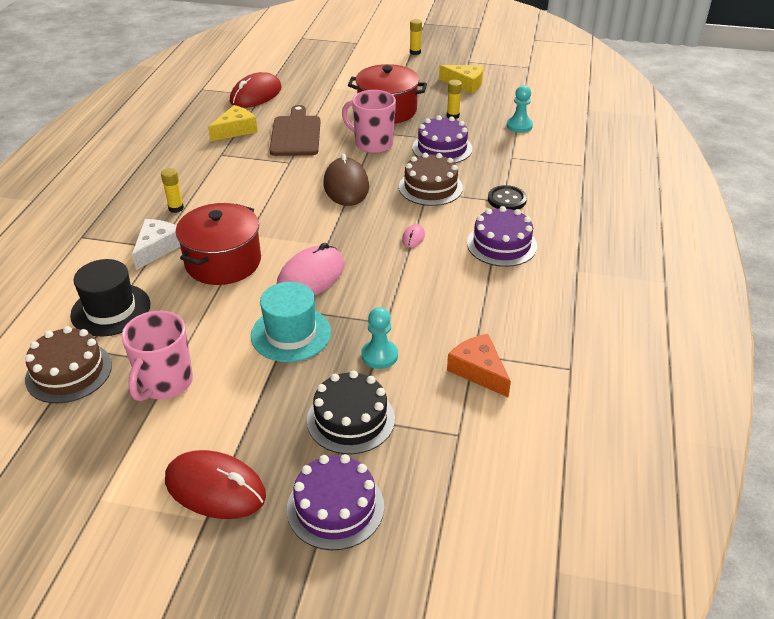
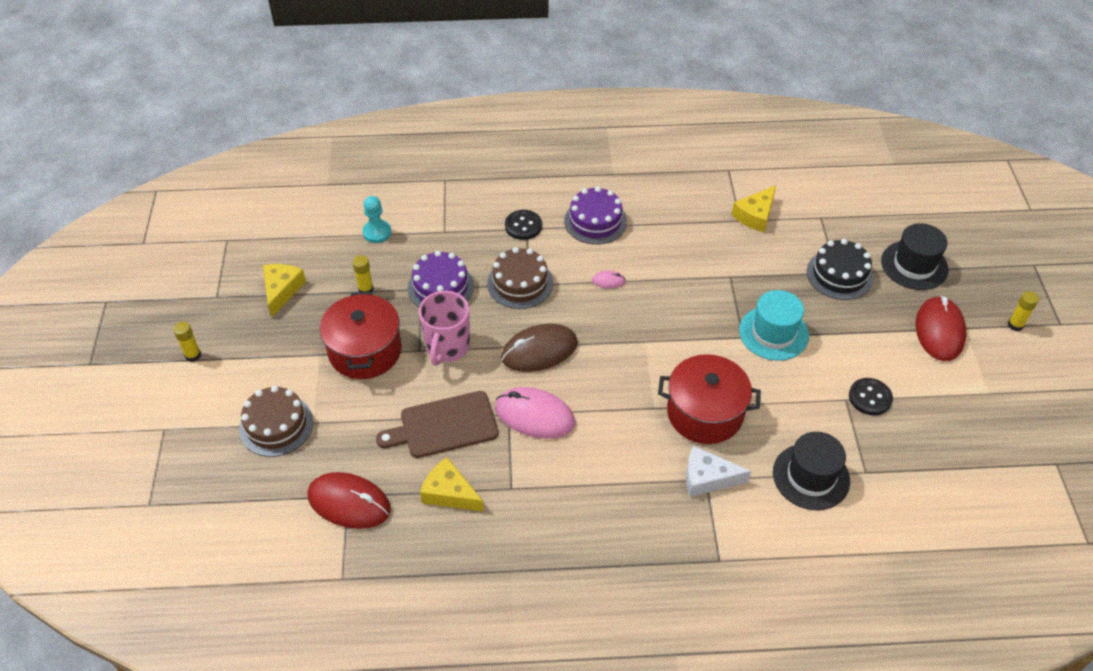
camera: 105 degrees left, 10 degrees up
(69, 372) = (896, 472): brown cake -> brown cake (276, 425)
(165, 383) = (870, 398): pink mug -> black button
(176, 208) = (634, 490): yellow glue stick -> yellow glue stick (1015, 325)
(310, 277) = (696, 340): pink mouse -> pink mouse (534, 415)
(335, 507) = (914, 265): purple cake -> black hat
(379, 355) = (769, 272): turquoise pawn -> none
(478, 371) = (755, 215): orange cheese -> yellow cheese

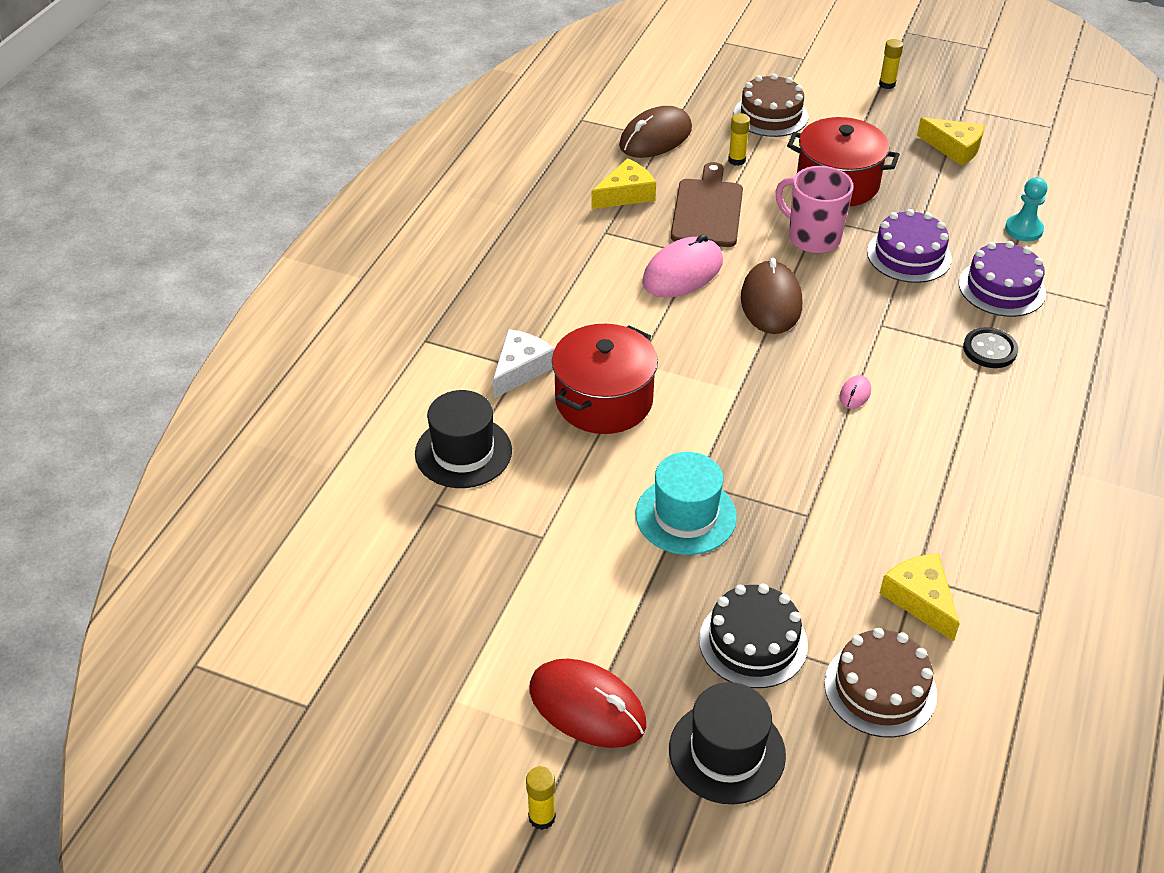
camera: 115 degrees right, 5 degrees down
(349, 502) = (655, 137): red mouse -> brown mouse
(366, 289) = (930, 202): yellow glue stick -> yellow glue stick (736, 160)
(520, 283) = (886, 317): brown cake -> brown cake (880, 689)
(595, 221) = (973, 419): purple cake -> purple cake (1002, 288)
(870, 398) = (529, 562): black button -> none

